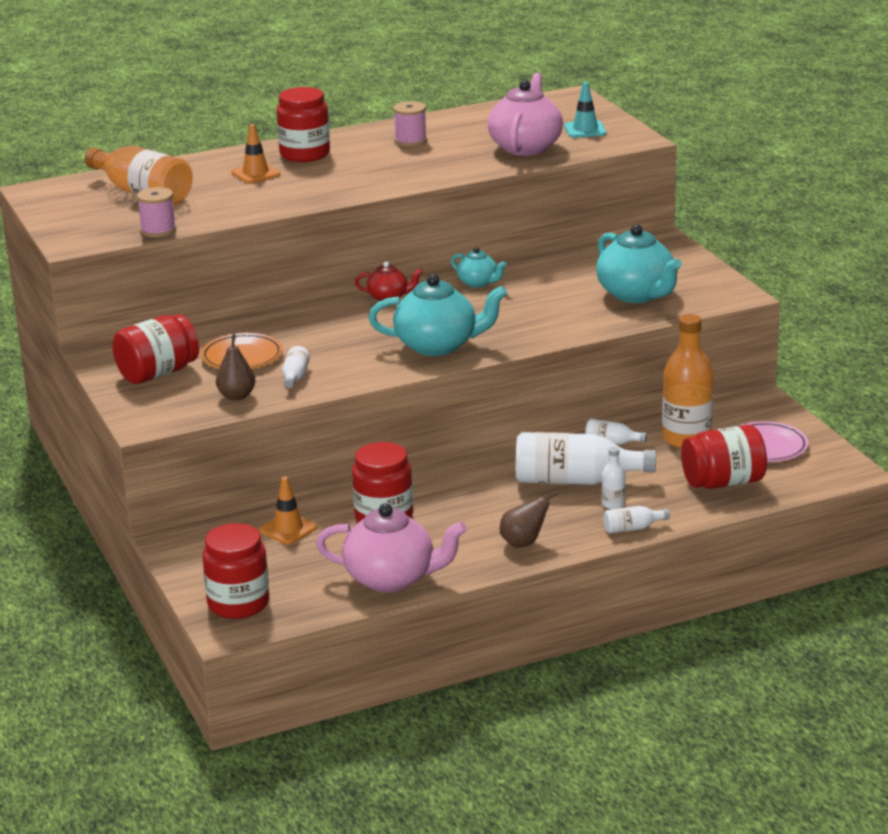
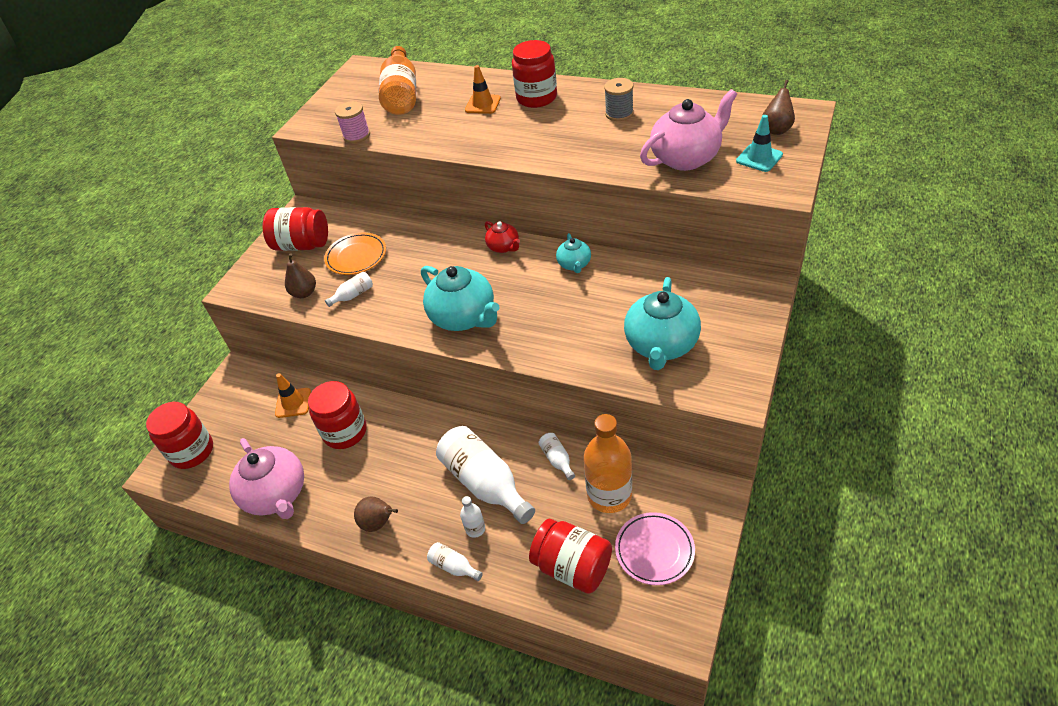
camera: 50 degrees right, 20 degrees up
(410, 141) = (619, 113): pink spool -> grey spool
(568, 111) = (776, 129): none -> brown pear

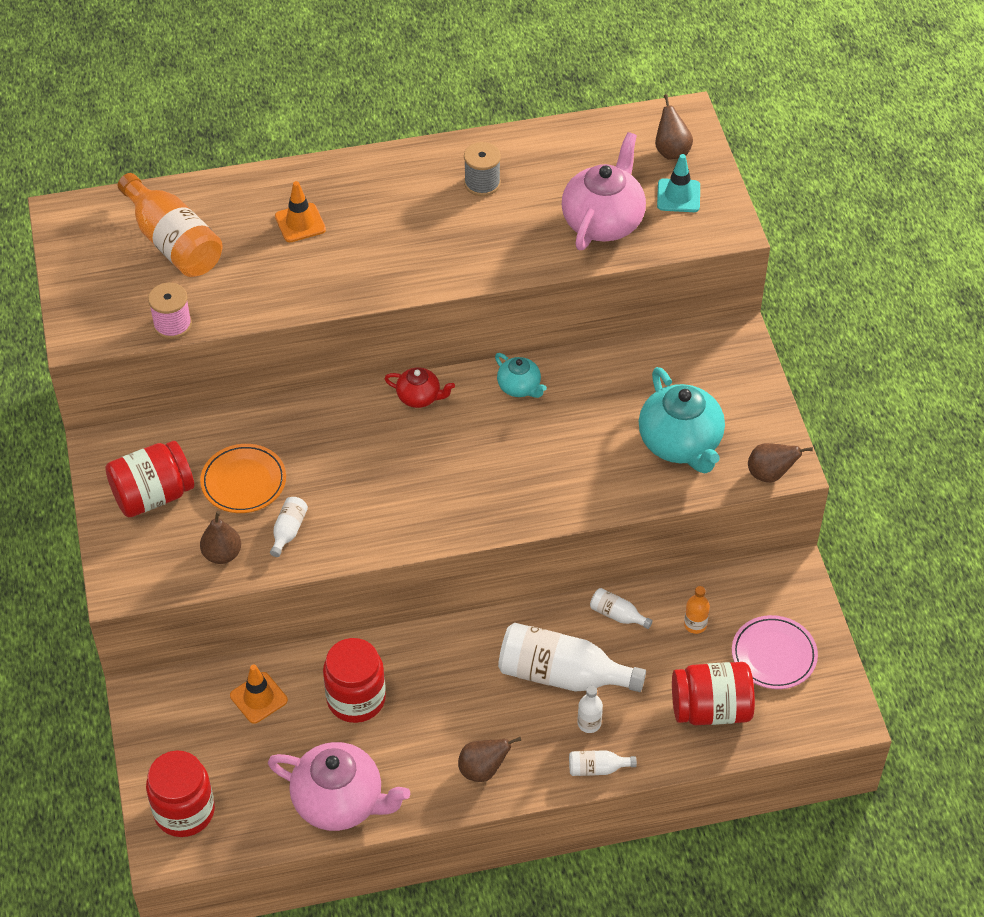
camera: 40 degrees left, 5 degrees up
(464, 317) = (447, 501): turquoise teapot -> none
(536, 98) = (362, 191): red jar -> none
(609, 495) = (695, 625): orange bottle -> orange bottle, size x0.45
(717, 396) = (770, 474): none -> brown pear

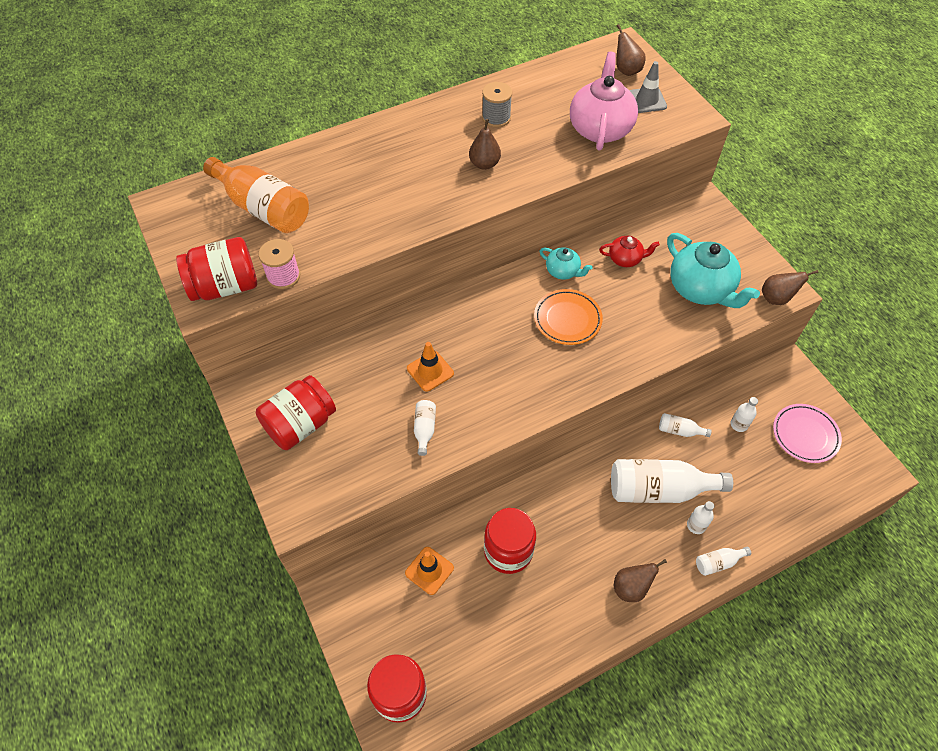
camera: 15 degrees left, 5 degrees up
(222, 554) = (375, 463): brown pear -> brown pear (484, 164)
(243, 482) = (373, 395): orange plate -> orange plate (567, 319)
(300, 223) = (364, 173): orange traffic cone -> orange traffic cone (430, 371)
(340, 801) = (527, 648): pink teapot -> none
(419, 397) = (490, 295): red teapot -> red teapot (625, 259)
(678, 196) = (647, 100): turquoise traffic cone -> grey traffic cone
(695, 625) = (739, 424): orange bottle -> white bottle
(711, 709) = (780, 490): red jar -> red jar (225, 286)

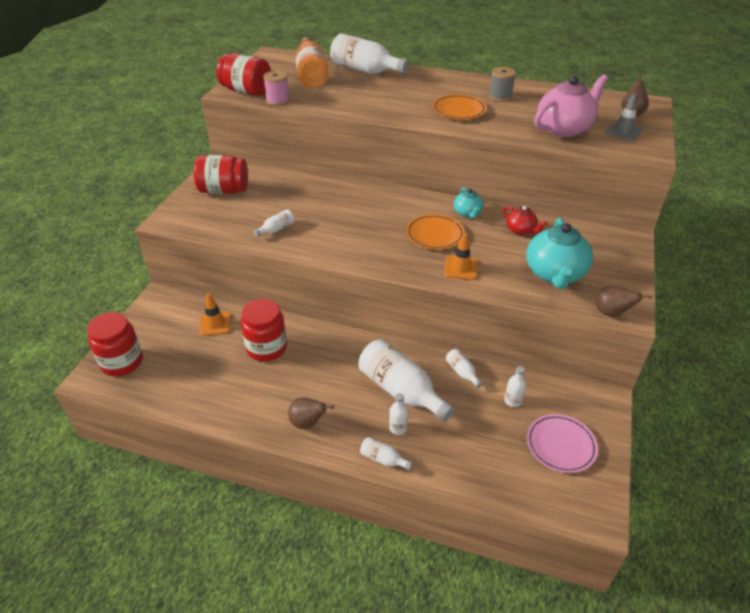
camera: 45 degrees right, 15 degrees down
(314, 162) = (365, 70): none -> white bottle
(430, 371) = (319, 209): orange traffic cone -> orange traffic cone (460, 268)
(484, 164) = (459, 110): brown pear -> orange plate

